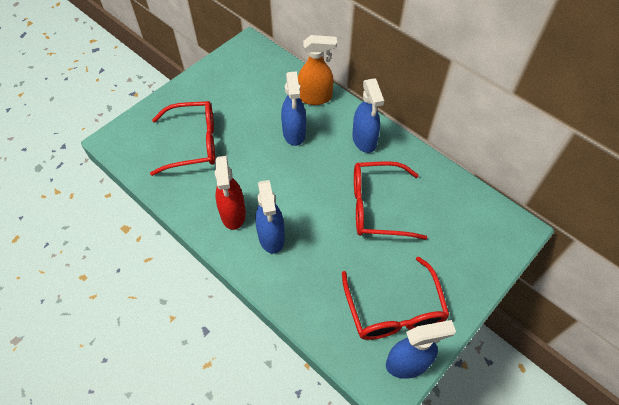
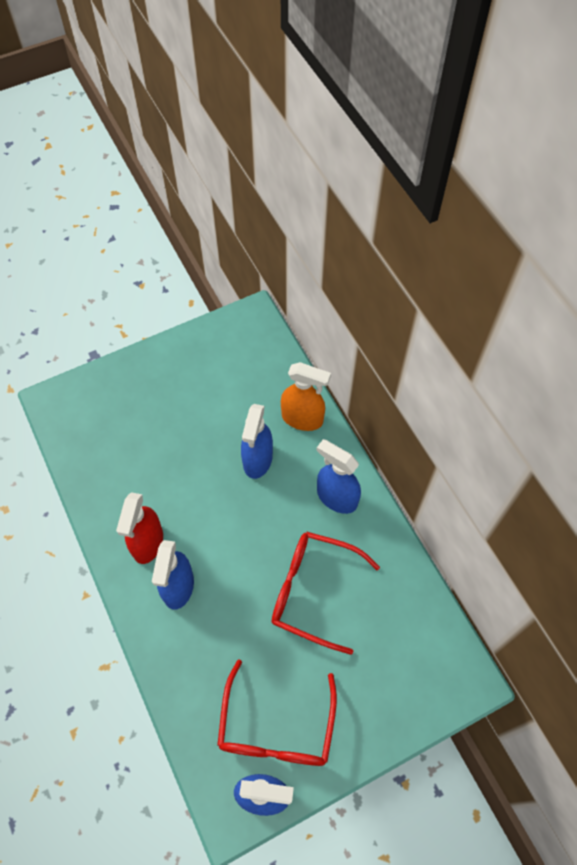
camera: 20 degrees right, 5 degrees up
(194, 143) = (138, 436): red glasses -> none
(364, 140) = (336, 497): blue spray bottle -> blue spray bottle turned 120 degrees clockwise

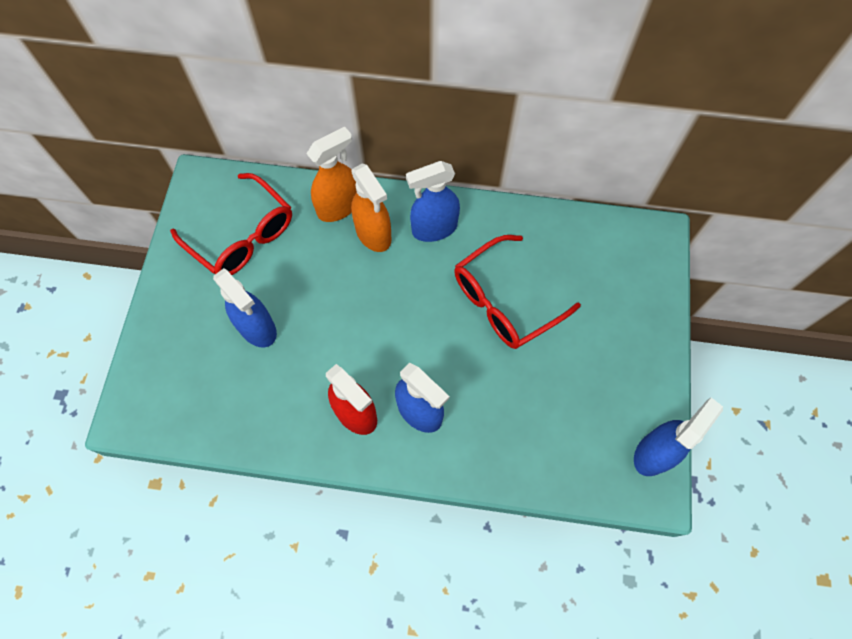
camera: 55 degrees left, 5 degrees up
(257, 460) = (348, 268): blue spray bottle -> blue spray bottle (257, 328)
(276, 728) = (603, 406): red glasses -> red glasses (242, 236)
(298, 458) = (373, 234): none -> orange spray bottle

